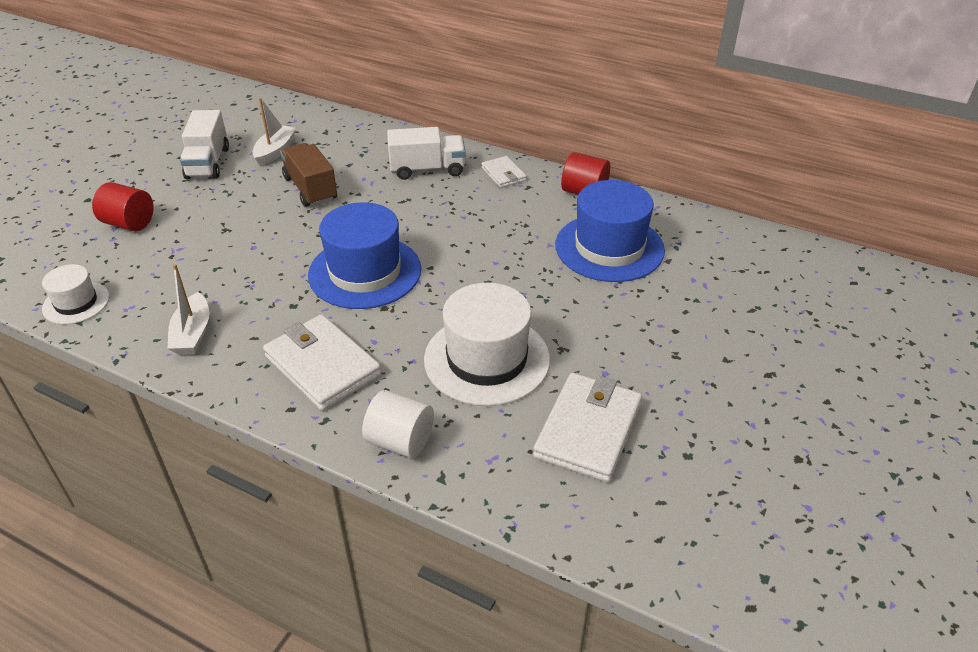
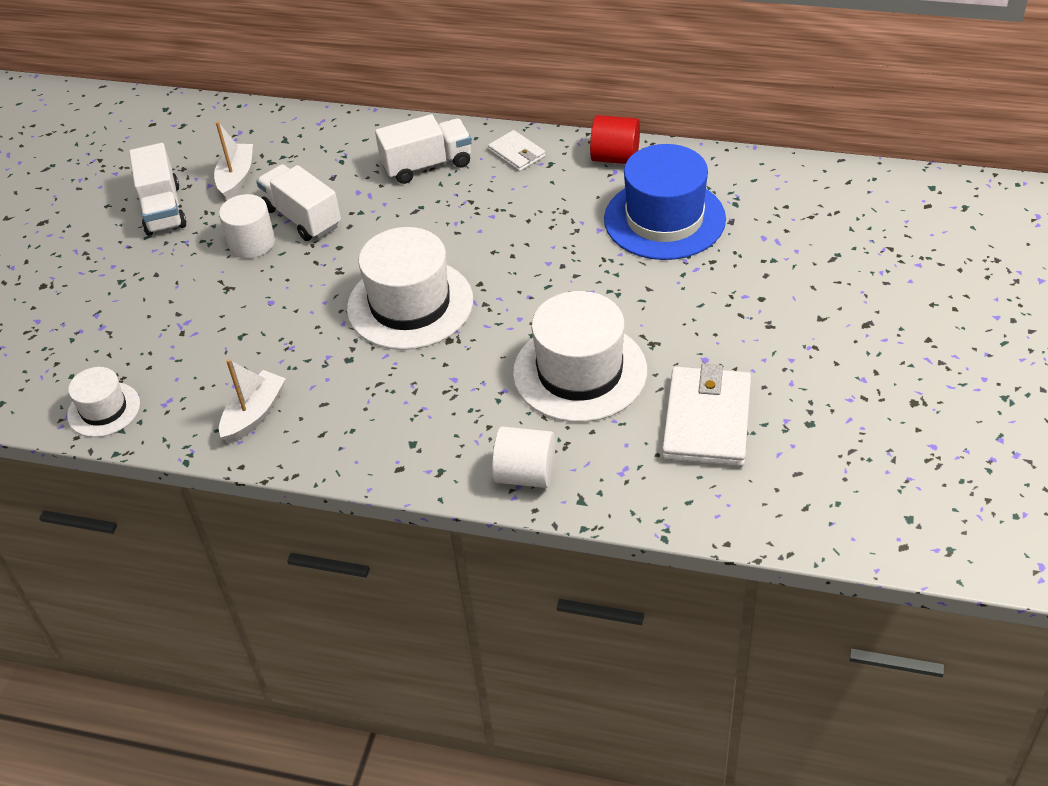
camera: 10 degrees left, 5 degrees up
(129, 223) = (110, 304): red cylinder -> none
(192, 334) = (254, 414): white boat -> white boat turned 135 degrees counterclockwise
(262, 200) = (252, 243): none -> white cylinder
(310, 189) = (302, 217): brown truck -> white truck
(322, 366) = (411, 417): white wallet -> none
(365, 272) = (410, 304): blue hat -> white hat

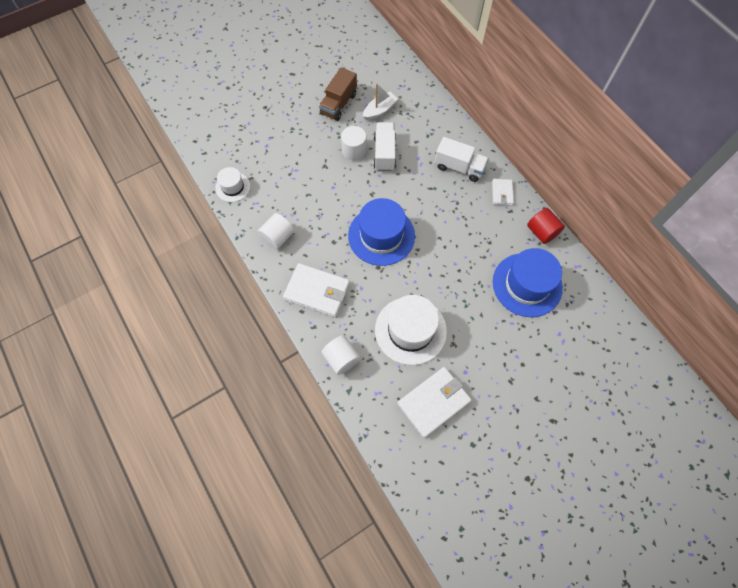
camera: 40 degrees right, 20 degrees up
(163, 209) = (338, 104): white truck -> brown truck
(254, 414) = (278, 237): white boat -> white cylinder
(394, 429) = (317, 291): none -> white wallet
(410, 304) = (381, 235): white hat -> blue hat

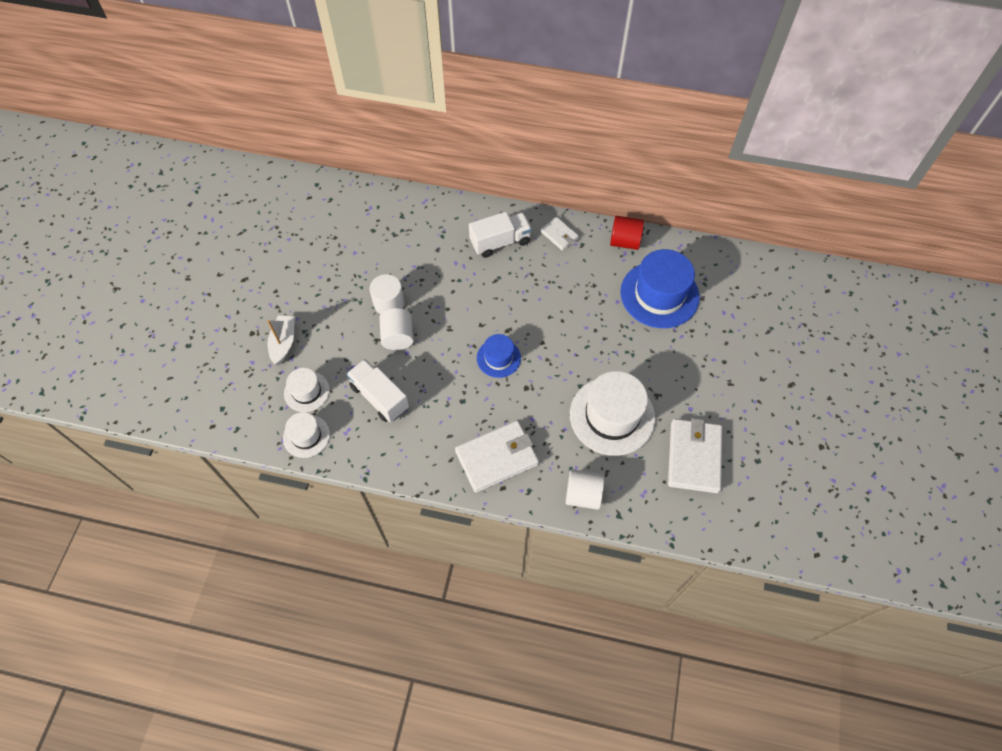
camera: 45 degrees left, 5 degrees down
(258, 163) = (306, 391): none -> white hat
(278, 237) = (405, 443): white cylinder -> white cylinder (398, 337)
(338, 104) = (325, 272): brown truck -> none
(380, 110) = (372, 247): white boat -> white boat (284, 343)
(381, 235) = (498, 358): blue hat -> blue hat, size x0.54
(384, 153) = (420, 283): white truck -> white truck (379, 397)

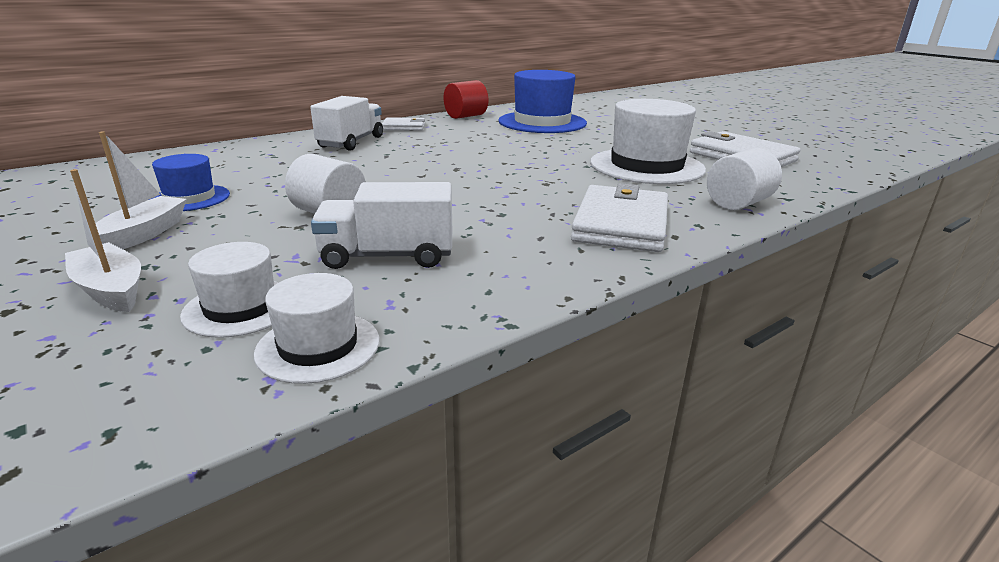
camera: 50 degrees left, 35 degrees down
(322, 299) = (143, 234): none -> white boat
(389, 303) = (272, 202): white cylinder -> none
(498, 358) = (481, 181): blue hat -> blue hat (189, 198)

